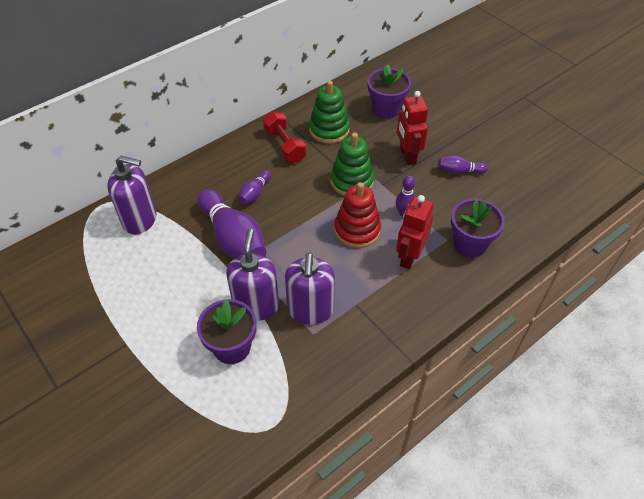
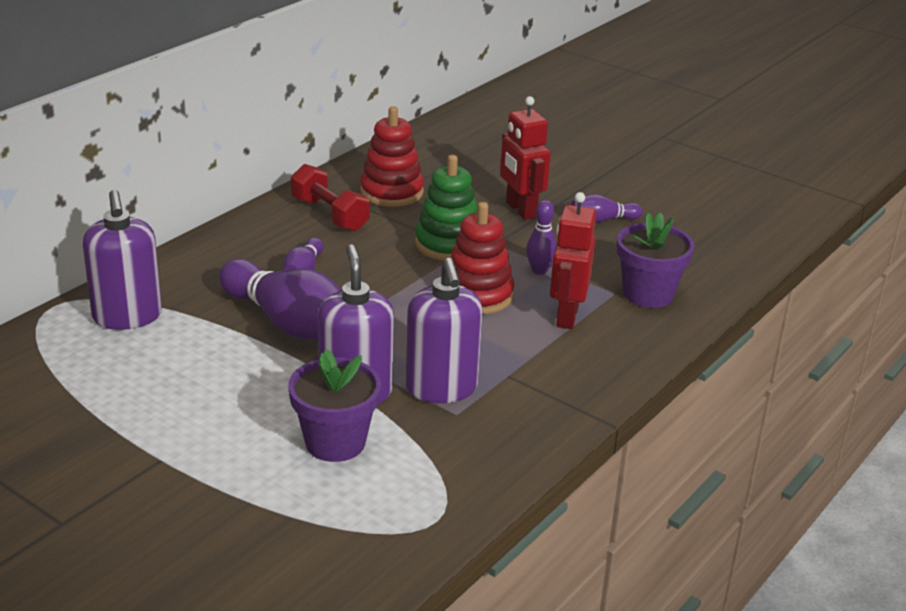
camera: 15 degrees left, 20 degrees down
(140, 219) = (127, 317): purple soap dispenser -> purple soap dispenser turned 75 degrees clockwise
(329, 130) = (391, 192): green stacking toy -> red stacking toy
(386, 109) = (469, 163): purple flower pot -> none

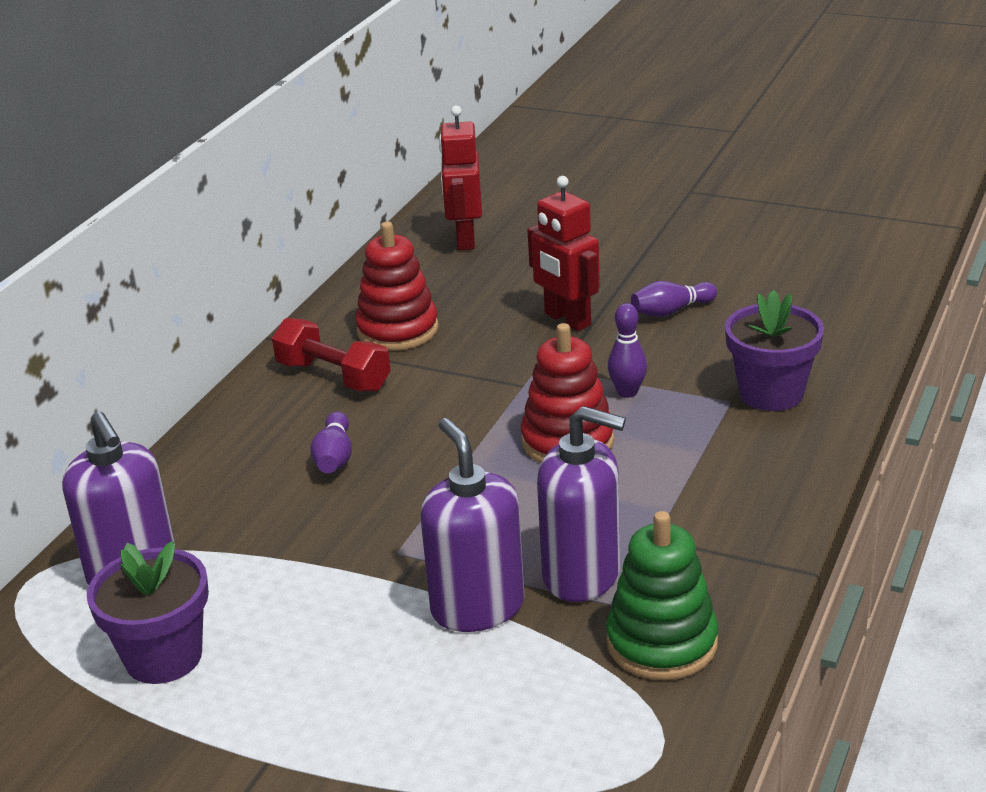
camera: 10 degrees left, 0 degrees up
(289, 323) = (350, 533): purple bowling pin -> none
(335, 442) = (483, 681): purple flower pot -> purple flower pot (163, 657)
(441, 388) = (582, 575): purple soap dispenser -> purple soap dispenser turned 45 degrees counterclockwise
(448, 244) = (500, 383): green stacking toy -> green stacking toy (662, 643)
(566, 316) = (688, 444): red robot -> red robot (465, 239)

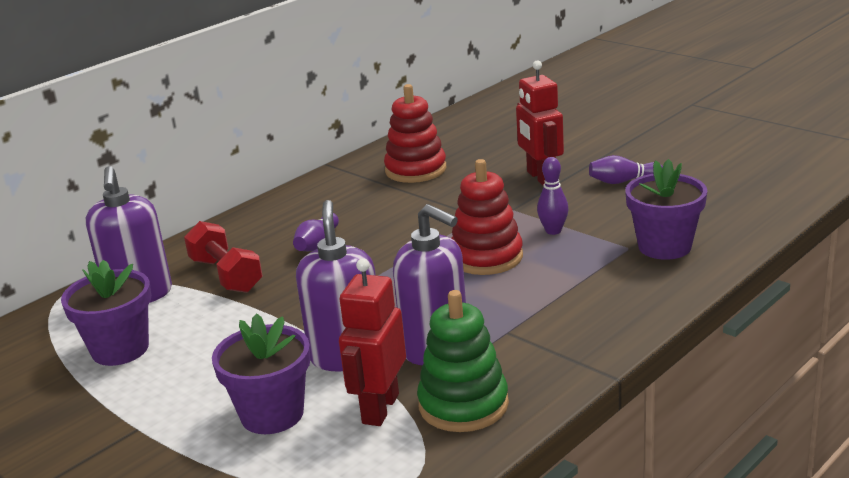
camera: 20 degrees right, 5 degrees down
(333, 377) = (352, 193): red dumbbell -> red dumbbell (226, 275)
(434, 705) = (272, 414): none -> purple flower pot
(465, 239) = (502, 118): red robot -> red robot (380, 408)

